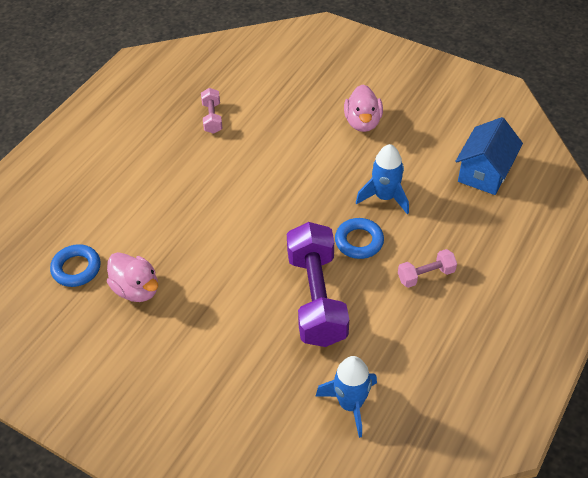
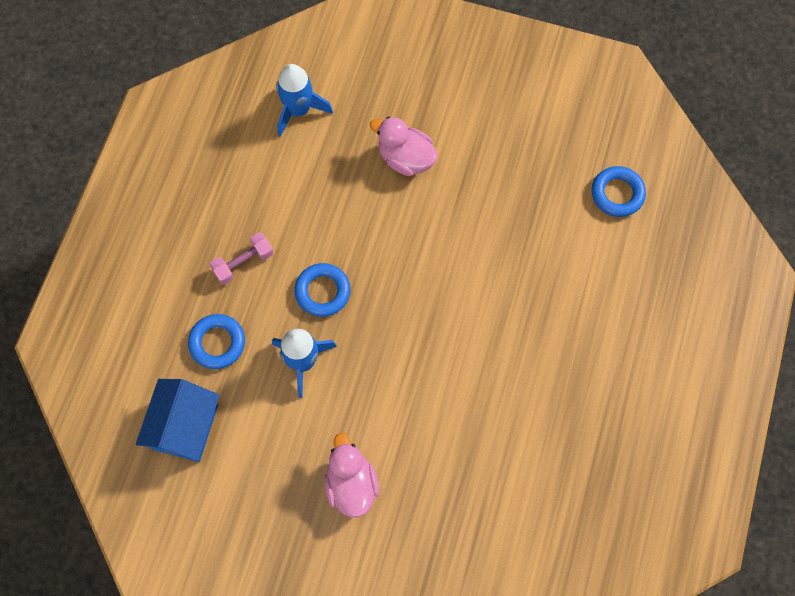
camera: 165 degrees right, 20 degrees up
(136, 289) = (543, 183): pink duck -> pink duck (405, 158)
(212, 118) = (552, 449): pink dumbbell -> none
(316, 298) = (354, 212): purple dumbbell -> none
(454, 221) = (217, 343): none -> blue ring

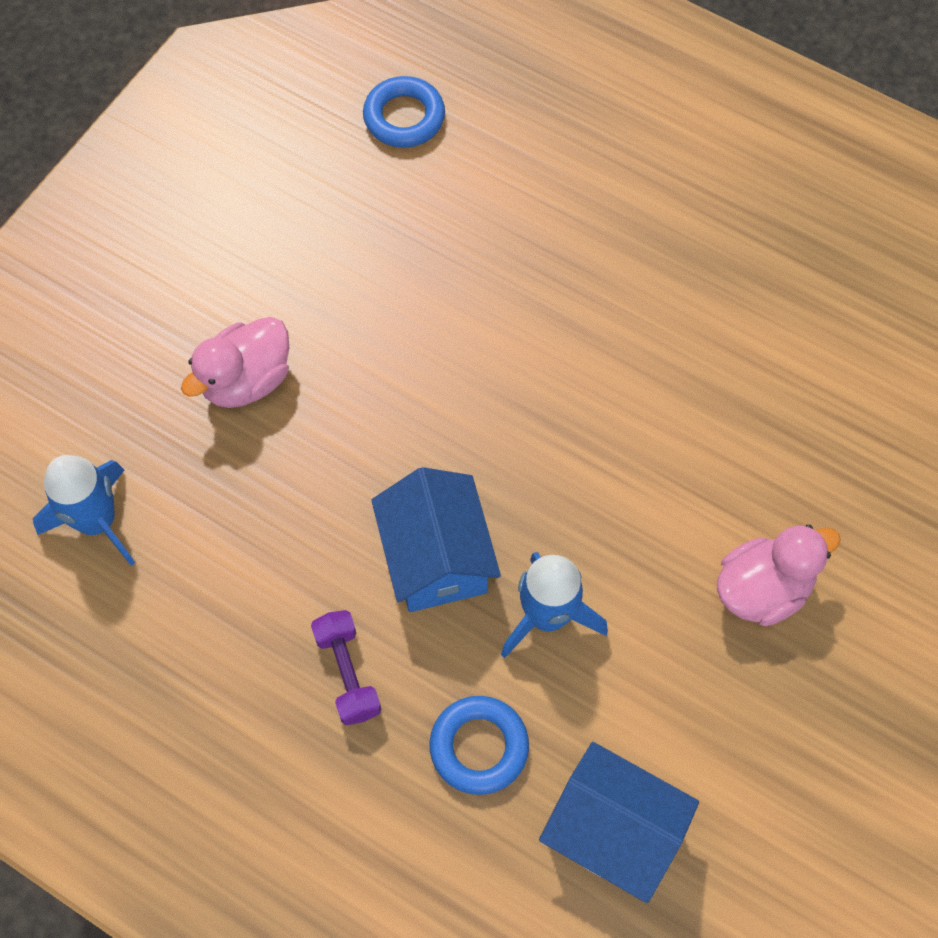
camera: 75 degrees left, 5 degrees down
(243, 263) = (347, 673): pink dumbbell -> purple dumbbell
(322, 291) = (436, 558): blue ring -> blue house
(351, 484) = (762, 589): pink duck -> pink duck turned 150 degrees clockwise

